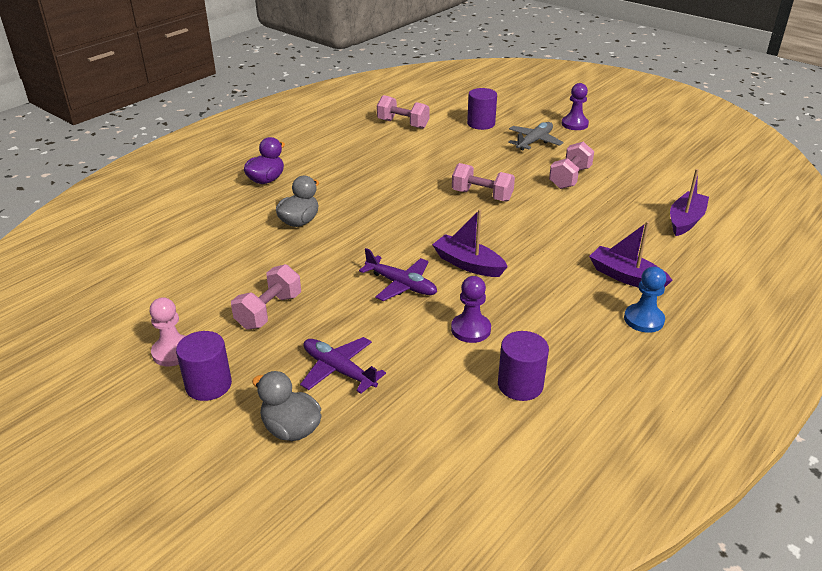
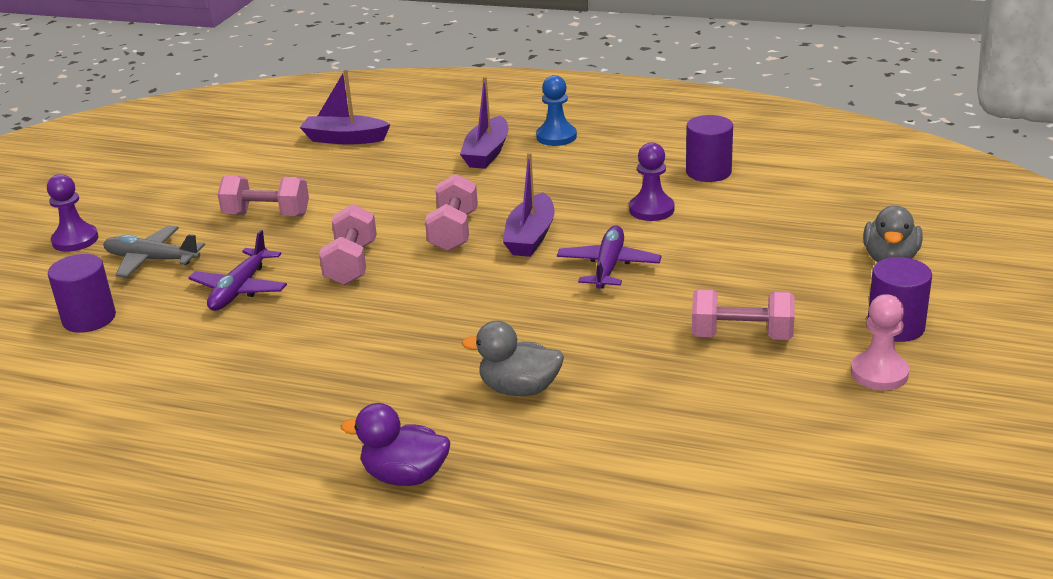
camera: 110 degrees left, 5 degrees down
(339, 370) = (788, 260): purple plane -> purple plane (240, 289)
(403, 124) = (107, 397): pink dumbbell -> pink dumbbell (453, 232)

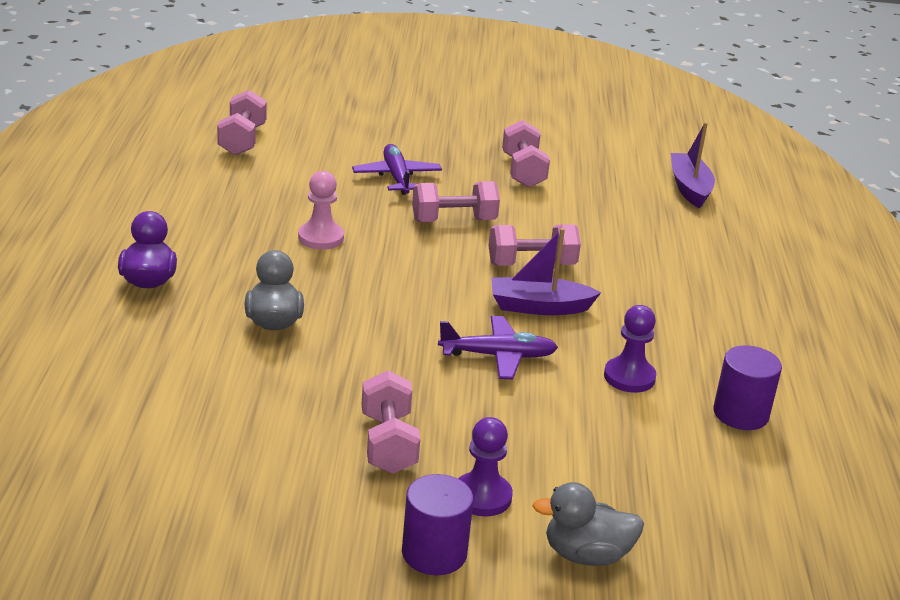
camera: 70 degrees right, 0 degrees up
(75, 240) = (449, 101): purple pawn -> purple pawn (482, 496)
(78, 391) = (242, 140): none -> pink dumbbell
(89, 318) = (337, 127): purple cylinder -> none
(152, 260) = (430, 135): grey plane -> none
(240, 289) = (397, 178): purple plane -> purple plane turned 75 degrees clockwise
(487, 153) = (704, 267): purple boat -> none
(556, 137) = (768, 306): blue pawn -> none
(879, 373) = (337, 537): pink pawn -> pink pawn (321, 238)

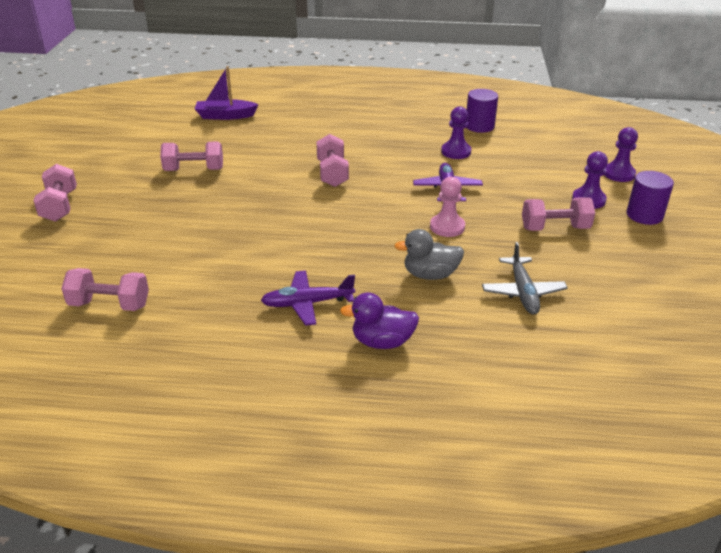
camera: 85 degrees left, 5 degrees up
(226, 389) = (522, 292): none -> grey plane
(321, 238) = (301, 256): pink pawn -> pink pawn (447, 227)
(397, 178) = (199, 222): purple plane -> purple plane (307, 303)
(453, 221) = (271, 199): pink dumbbell -> pink dumbbell (59, 206)
(539, 307) = (386, 174): purple boat -> none
(586, 555) = (618, 174): grey duck -> purple pawn

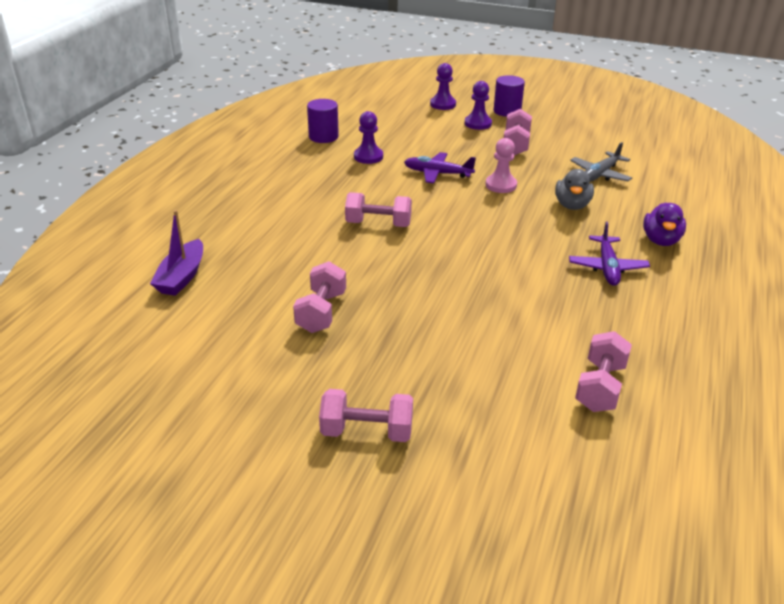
camera: 75 degrees left, 0 degrees up
(522, 292) = (600, 174): grey plane -> grey plane turned 120 degrees clockwise

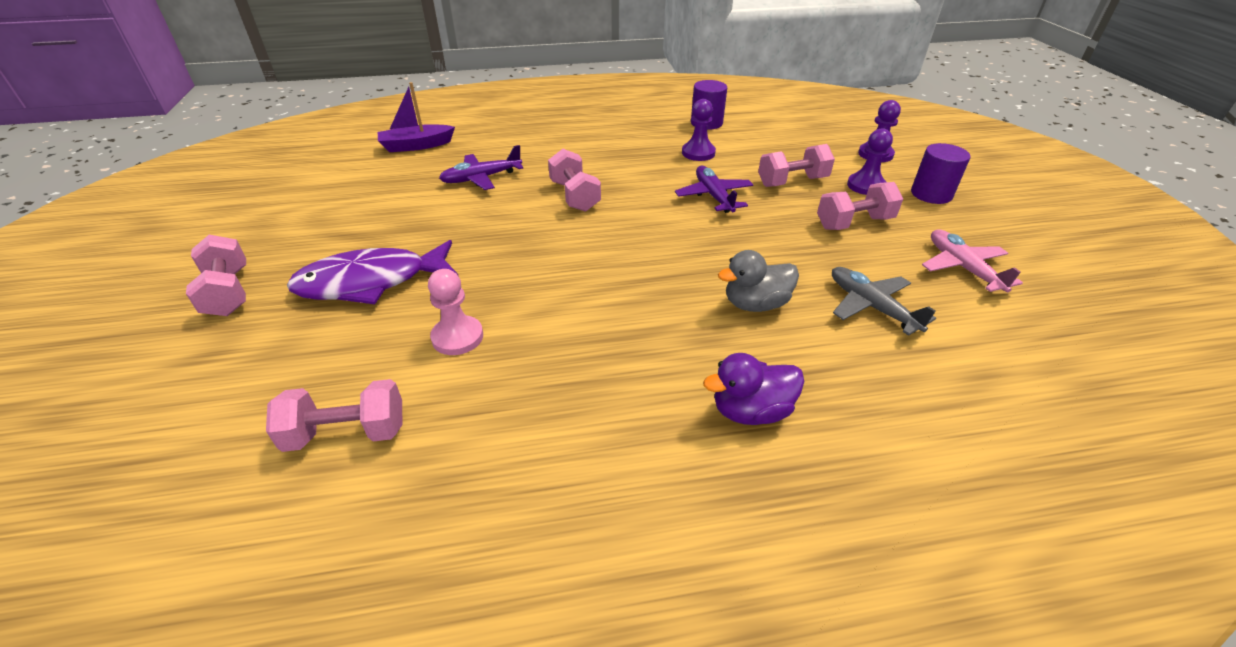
camera: 60 degrees right, 5 degrees up
(321, 312) = (402, 215): pink dumbbell -> pink dumbbell (792, 182)
(419, 347) = (371, 282): none -> purple fish
(501, 185) = (739, 240): pink pawn -> pink pawn (457, 337)
(586, 137) = (963, 268): none -> pink plane
(600, 174) = (871, 307): grey plane -> grey plane turned 45 degrees clockwise
(607, 267) = (627, 373): purple plane -> purple plane (481, 178)

